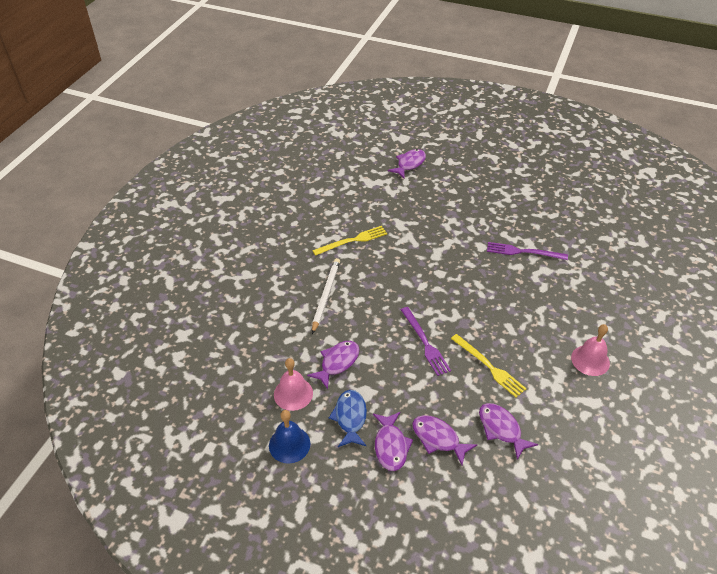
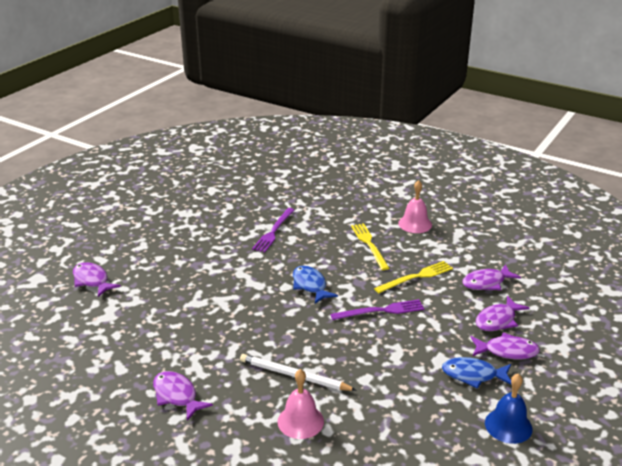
camera: 80 degrees left, 15 degrees down
(293, 393) = (439, 417): pink bell -> pink bell (300, 421)
(337, 363) = (399, 376): purple fish -> purple fish (177, 395)
(352, 240) = (208, 343): yellow fork -> yellow fork (369, 244)
(447, 289) = (310, 285): none -> blue fish

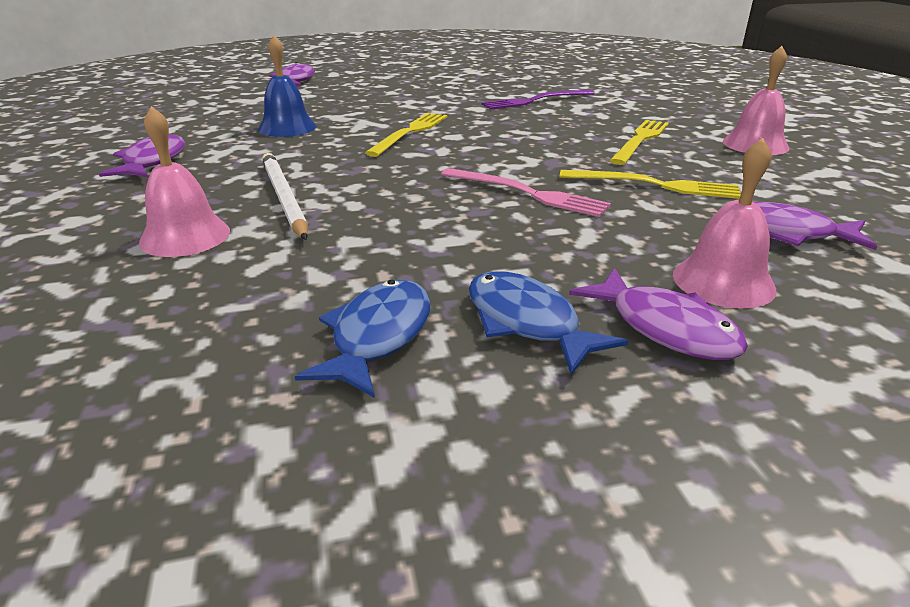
camera: 45 degrees right, 0 degrees up
(261, 295) = (410, 132): none -> yellow fork
(310, 285) = (483, 144): blue fish -> blue fish (378, 336)
(381, 311) = (527, 193): purple fork -> pink fork
(498, 320) = (723, 281): purple fish -> pink bell
(508, 425) = (441, 435): blue bell -> blue bell (287, 127)

